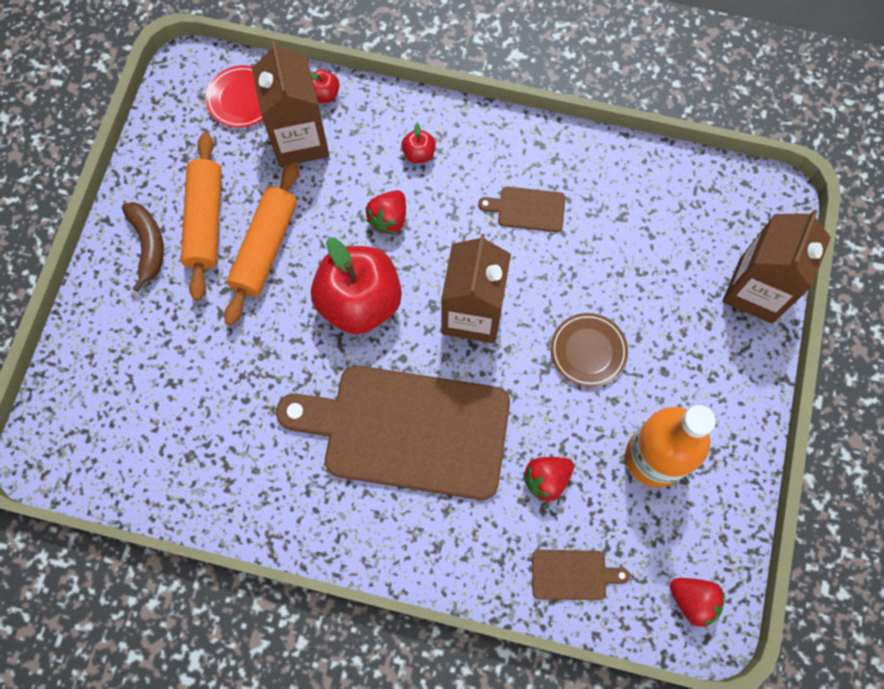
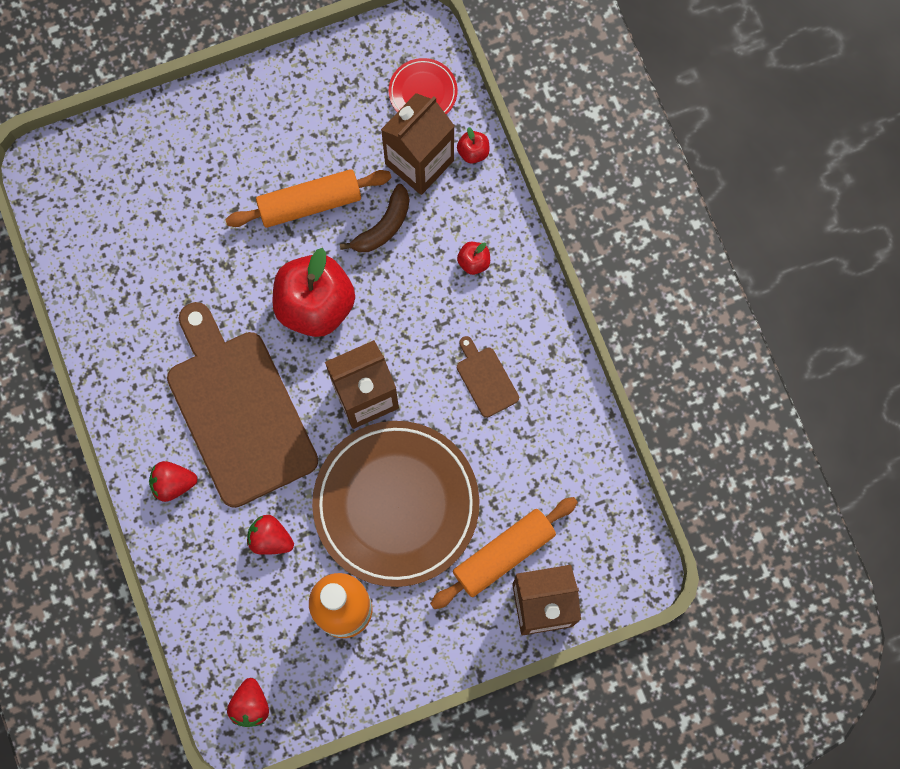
camera: 55 degrees right, 5 degrees up
(148, 245) = (251, 117): brown banana -> brown banana (383, 226)
(205, 221) = (300, 143): orange rolling pin -> orange rolling pin (503, 554)
(389, 219) = (400, 278): red strawberry -> red strawberry (173, 483)
(573, 575) = (211, 604): brown cutting board -> none
(588, 351) = (396, 504): brown plate -> brown plate, size x2.28

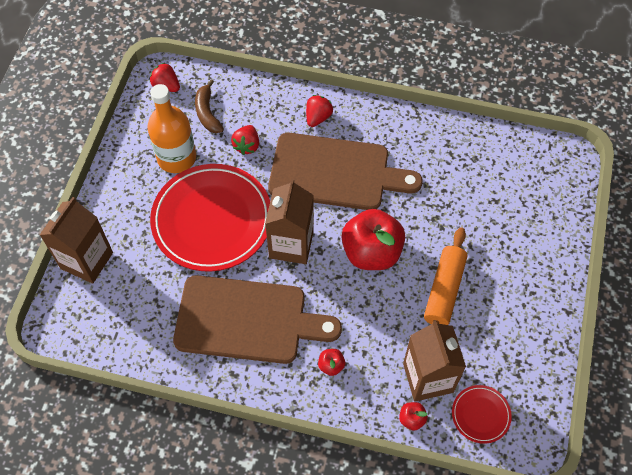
camera: 125 degrees right, 15 degrees down
(270, 539) = (247, 146): red strawberry -> red strawberry turned 135 degrees clockwise
(383, 226) = (396, 325): brown banana -> brown banana (207, 113)
(396, 504) = (212, 220): brown plate -> red plate
(485, 379) = (247, 320): brown cutting board -> brown cutting board, size x2.48
(503, 554) = (133, 259): orange rolling pin -> none

